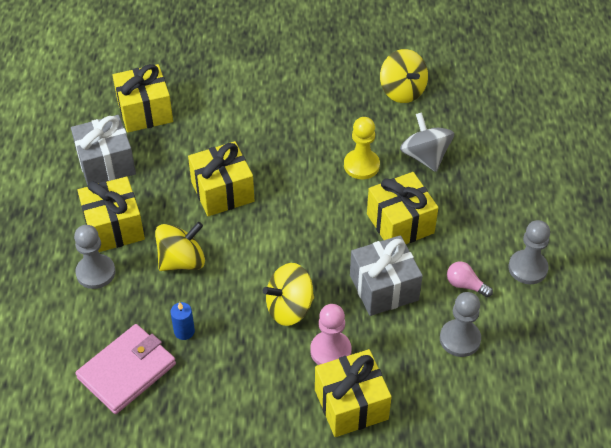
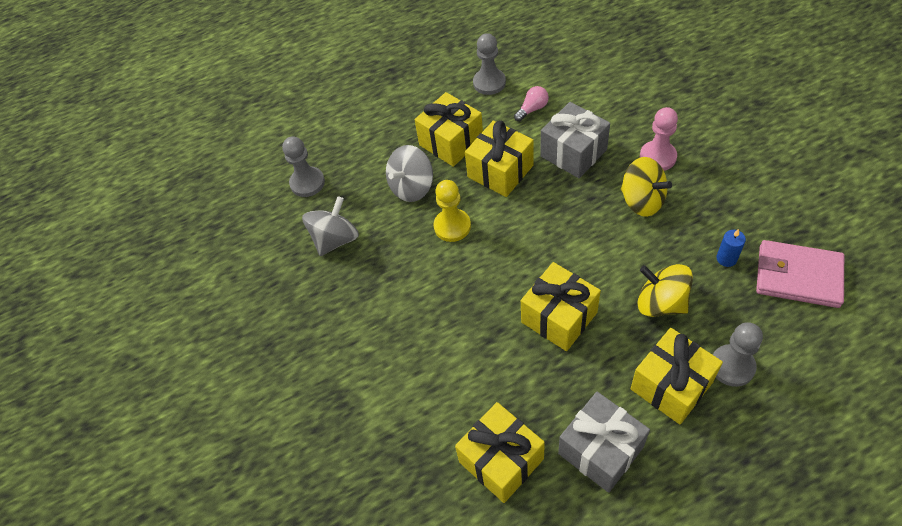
camera: 110 degrees left, 5 degrees up
(351, 404) = (690, 125): yellow gift -> yellow gift (451, 142)
(402, 91) = (335, 239): yellow spinning top -> grey spinning top
(460, 339) = (583, 93): grey pawn -> grey pawn (307, 183)
(465, 285) = (532, 109): pink light bulb -> pink light bulb turned 135 degrees counterclockwise

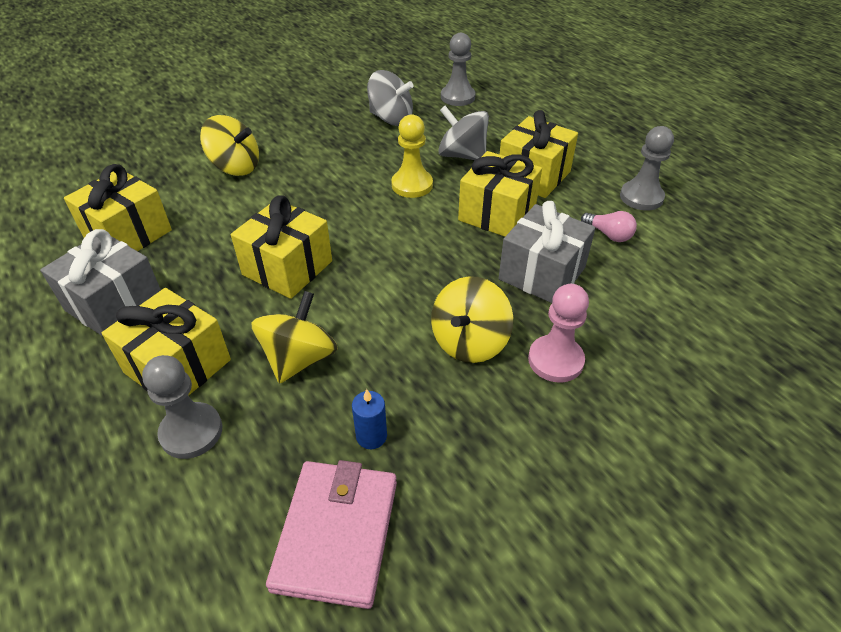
camera: 75 degrees right, 10 degrees down
(398, 375) = (235, 167): none -> yellow spinning top

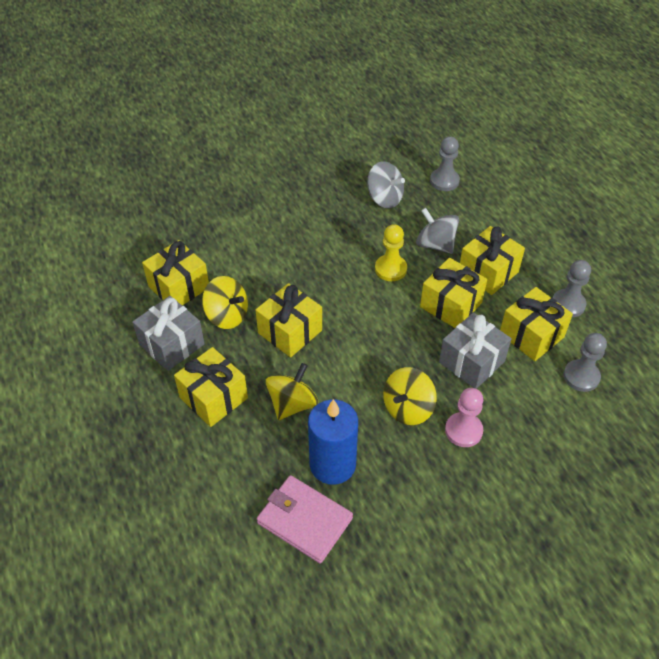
camera: 10 degrees right, 5 degrees up
(191, 432) = (222, 444): grey pawn -> grey pawn (581, 376)
(235, 167) = (257, 234): yellow spinning top -> yellow spinning top (227, 315)
(337, 534) = (304, 520): pink wallet -> pink wallet turned 75 degrees counterclockwise
(371, 436) = (332, 464): blue candle -> blue candle, size x2.36
(609, 235) = (531, 335): pink light bulb -> yellow gift

